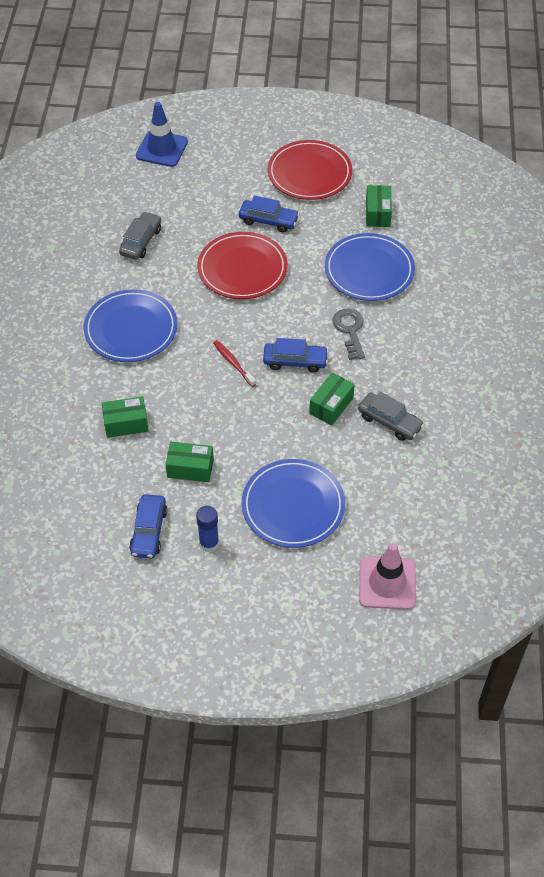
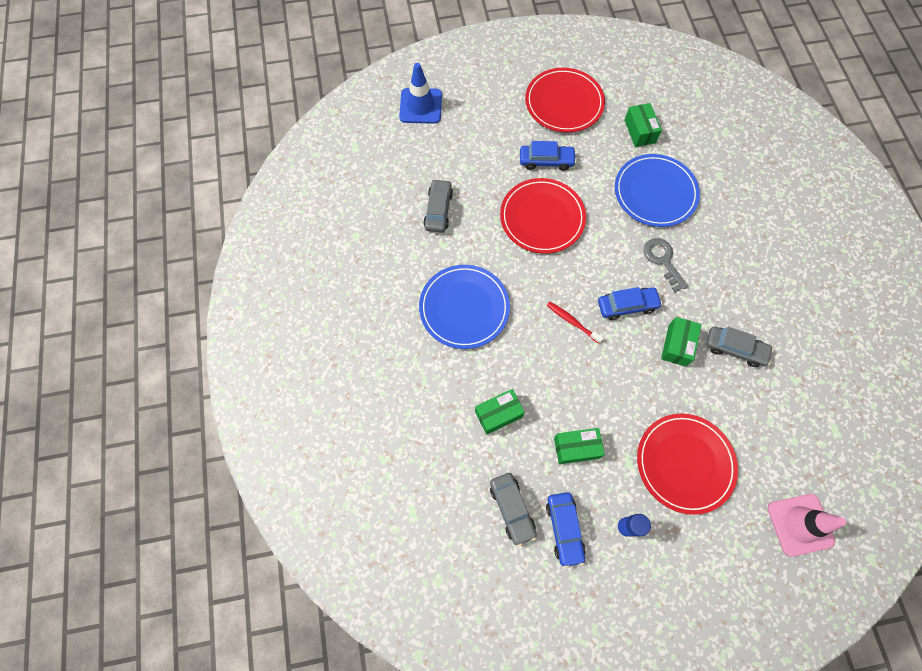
camera: 15 degrees left, 15 degrees up
(105, 503) = (512, 509): none -> grey car
(293, 506) = (684, 463): blue plate -> red plate

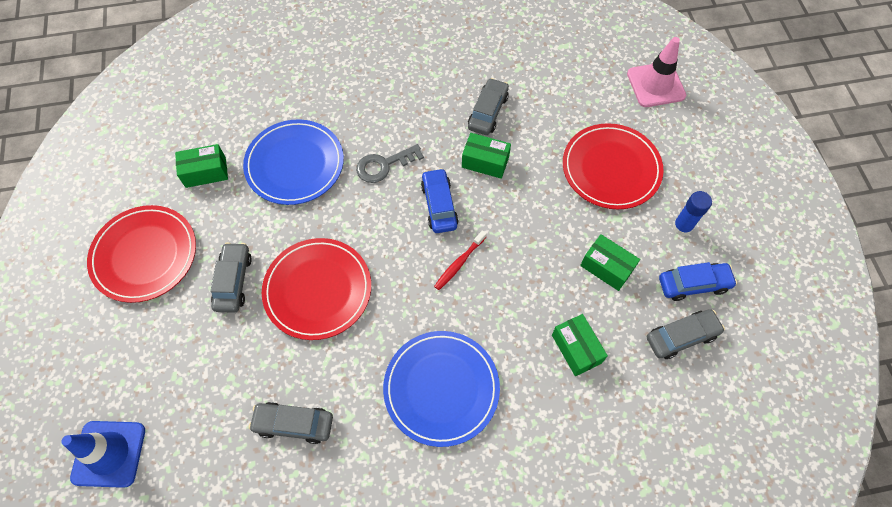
camera: 90 degrees left, 5 degrees down
(546, 161) = (233, 281): blue car -> grey car
(576, 448) = (606, 267): green box -> green box turned 45 degrees counterclockwise

